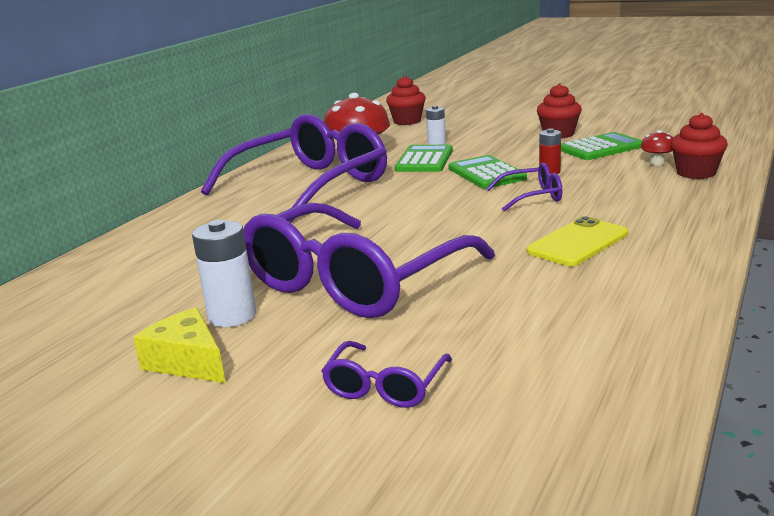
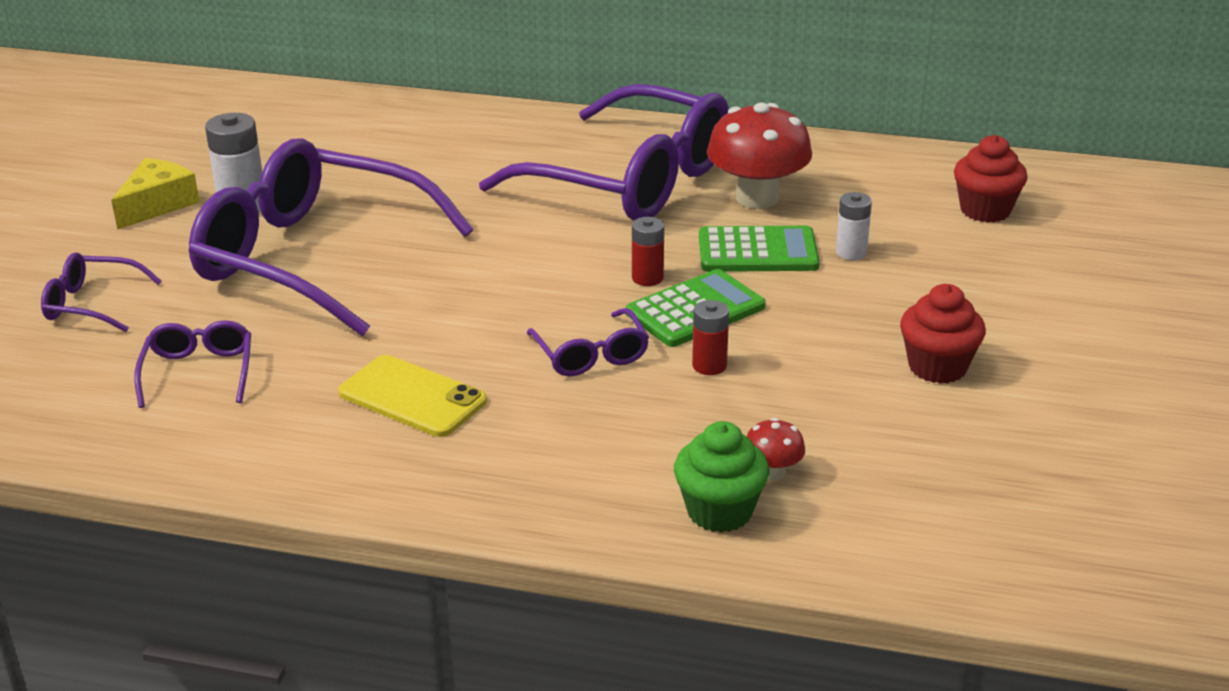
camera: 75 degrees right, 10 degrees up
(443, 183) = (647, 278): none -> red battery
(531, 321) = (199, 372): none -> purple glasses
(600, 148) = (856, 413): green calculator -> none
(696, 173) = (719, 511): red cupcake -> green cupcake

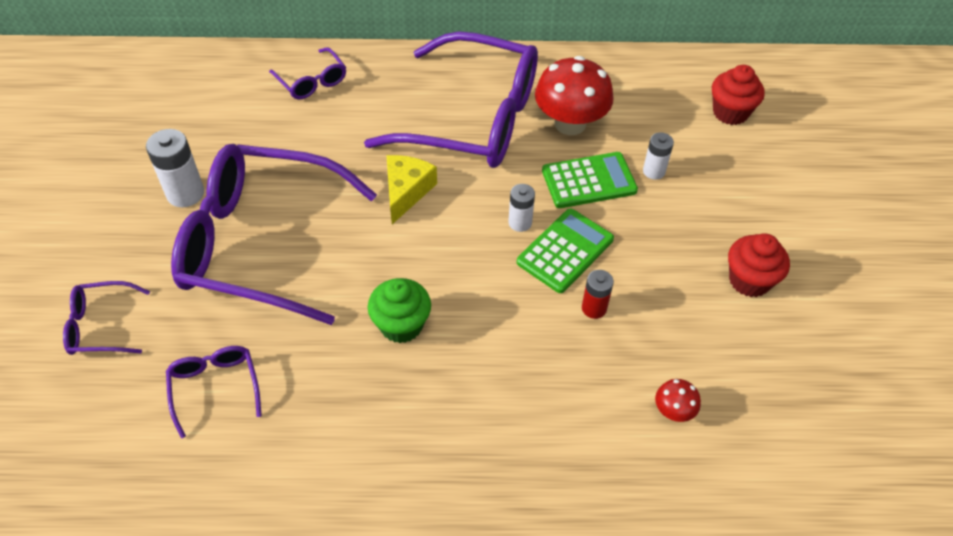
camera: 15 degrees left, 20 degrees up
(158, 204) = (115, 202): yellow cheese -> yellow cheese (406, 191)
(412, 397) = (390, 383): yellow phone -> none
(591, 355) = (506, 312): purple glasses -> purple glasses (312, 81)
(647, 278) = (520, 222): red battery -> white battery
(719, 511) = (650, 459): green cupcake -> green cupcake (401, 325)

